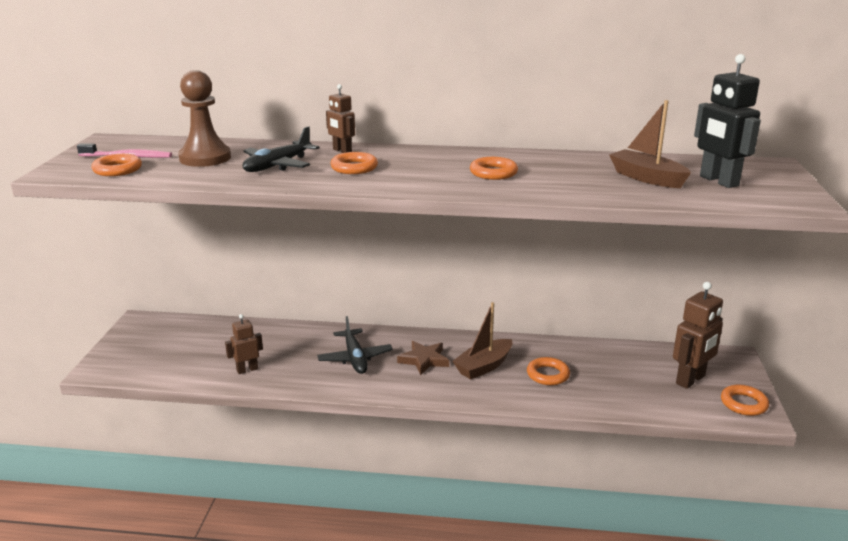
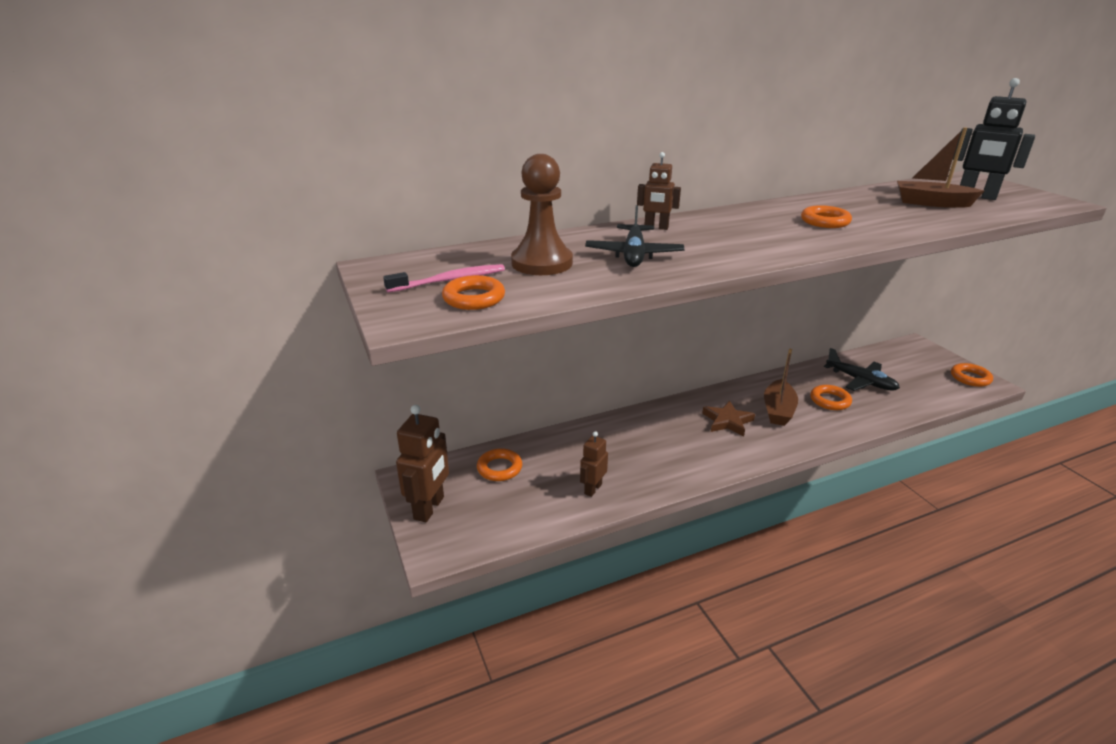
camera: 30 degrees left, 5 degrees up
(354, 167) = (707, 241): orange ring -> orange ring (499, 468)
(355, 358) = (671, 440): black plane -> black plane (861, 381)
(691, 380) = (918, 371): brown robot -> brown robot (429, 508)

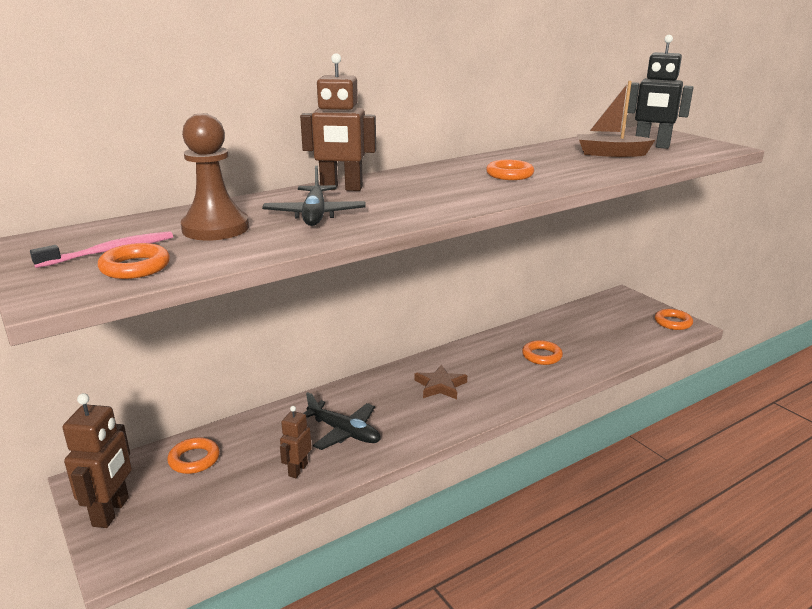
camera: 10 degrees left, 5 degrees down
(656, 227) = (341, 188): brown robot -> brown robot, size x1.69
(778, 410) = (491, 370): brown boat -> none
(861, 381) = (571, 334): black plane -> black plane (344, 432)

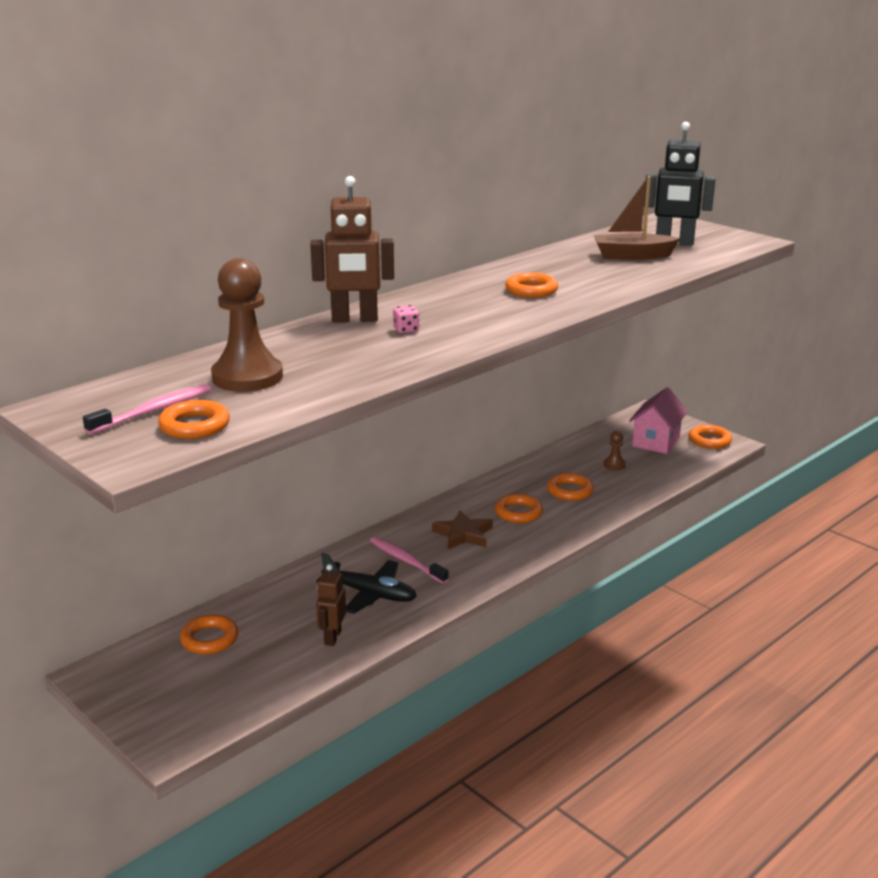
camera: 10 degrees left, 0 degrees up
(111, 512) = (140, 700): brown robot -> none
(315, 215) = (344, 354): black plane -> none
(381, 199) = (406, 330): none -> pink dice
(384, 405) = (406, 561): none -> pink toothbrush
(493, 371) = (518, 513): none -> orange ring
(585, 337) = (614, 465): none -> brown pawn
(625, 319) = (656, 441): none -> pink house

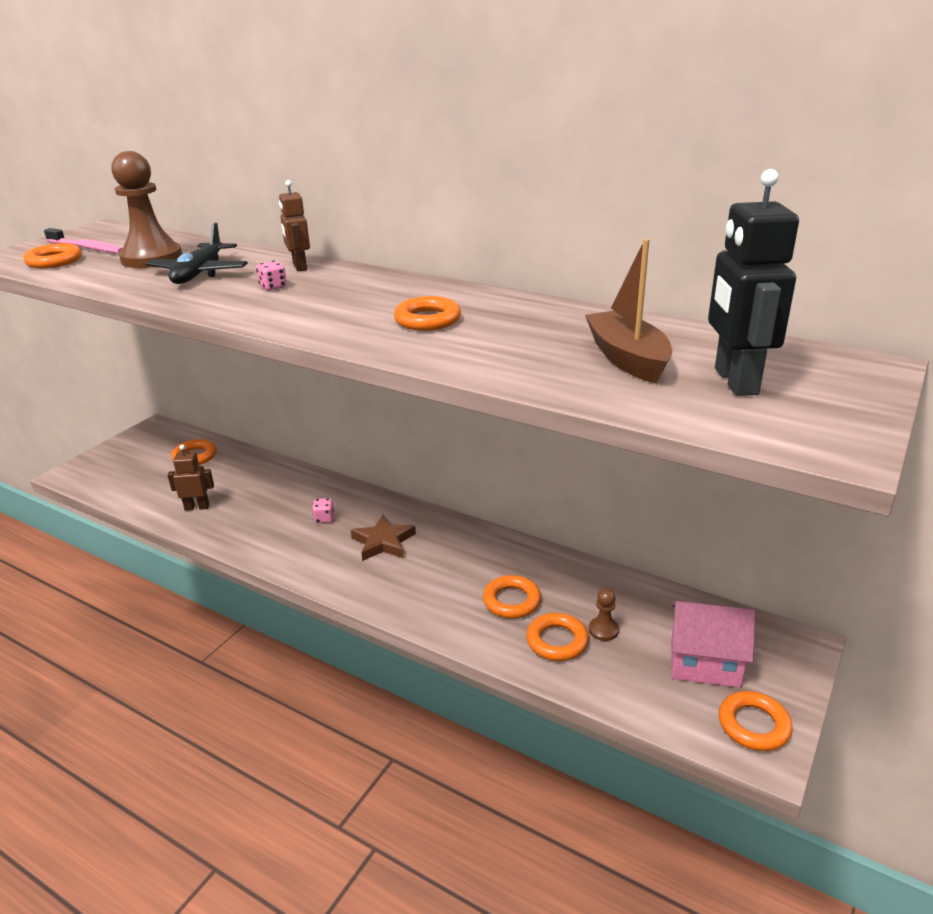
camera: 75 degrees right, 5 degrees up
(354, 319) = (299, 267): brown robot -> brown robot, size x0.59
(370, 594) = (265, 511): black plane -> black plane (199, 273)
(406, 561) = (324, 518): pink toothbrush -> pink dice
(518, 513) = (442, 570): orange ring -> orange ring (557, 641)

